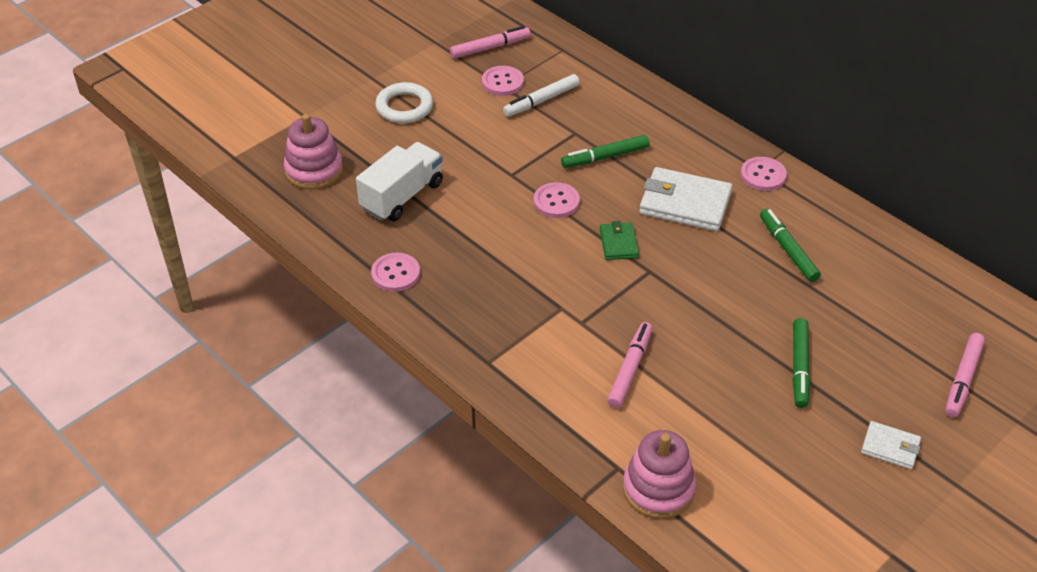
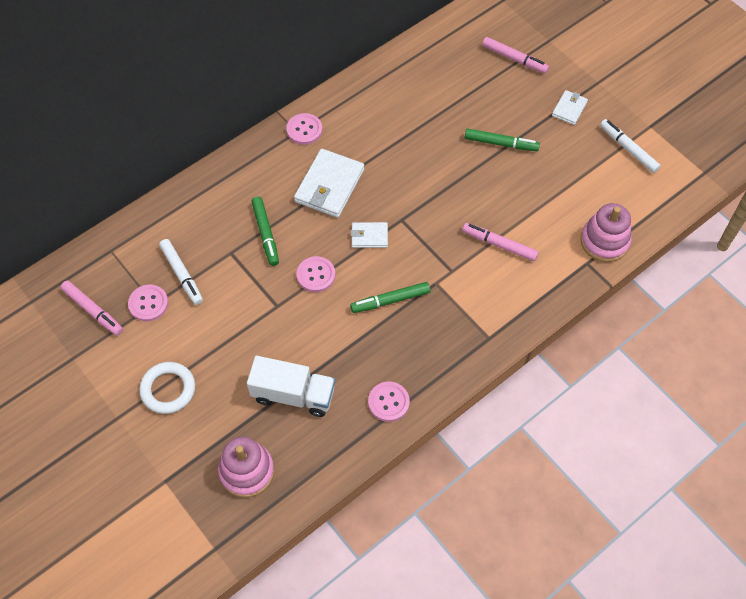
camera: 85 degrees left, 15 degrees up
(402, 196) = (293, 394): white truck -> white truck turned 150 degrees clockwise
(490, 47) = (93, 310): pink marker -> pink marker turned 150 degrees clockwise
(619, 243) = (369, 236): green wallet -> white wallet
(788, 250) = (387, 129): green marker -> green marker (390, 300)
(836, 523) = (628, 149): none -> white marker

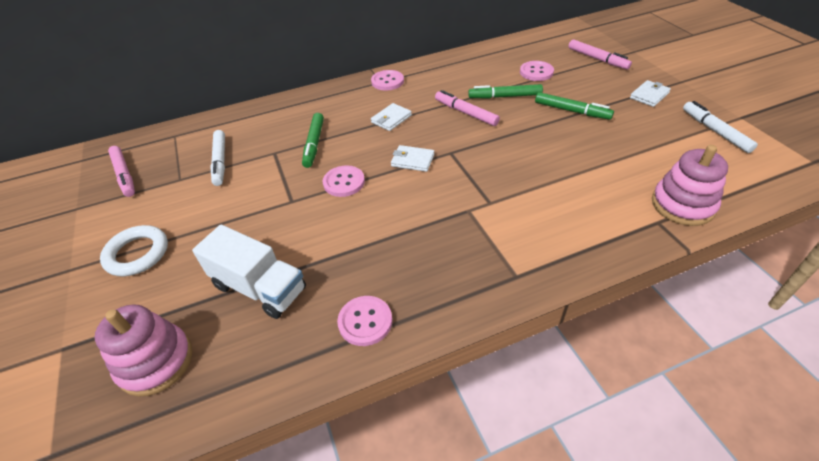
camera: 20 degrees right, 15 degrees down
(148, 303) = (175, 178): pink button -> pink button (536, 72)
(329, 186) = (391, 119): white wallet -> white wallet, size x0.54
(390, 300) = (411, 217): green marker -> green marker (505, 96)
(499, 245) = (551, 188): pink marker -> pink marker (465, 113)

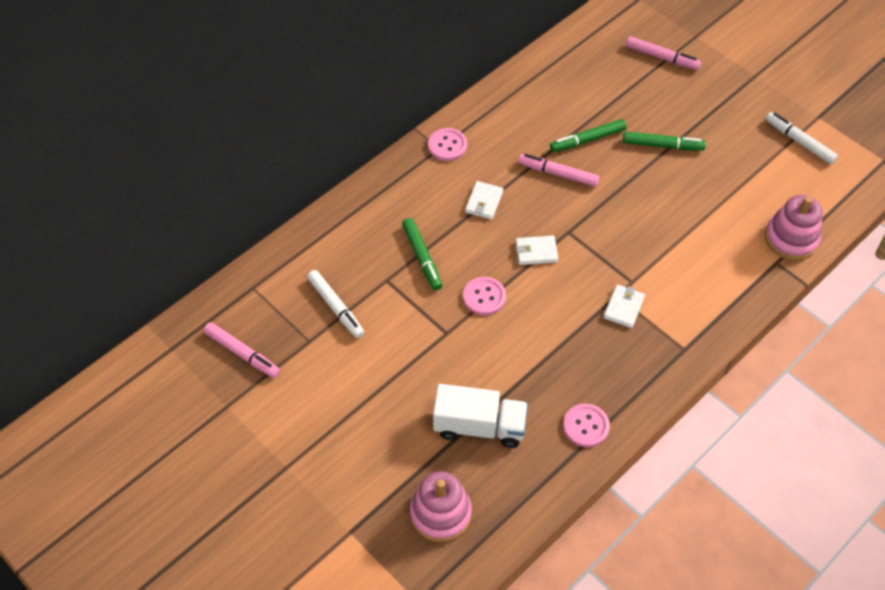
camera: 25 degrees left, 10 degrees up
(137, 254) = (339, 432): white ring -> none
(536, 72) = (605, 93): pink button -> none
(649, 95) = (729, 105): white wallet -> white wallet (624, 307)

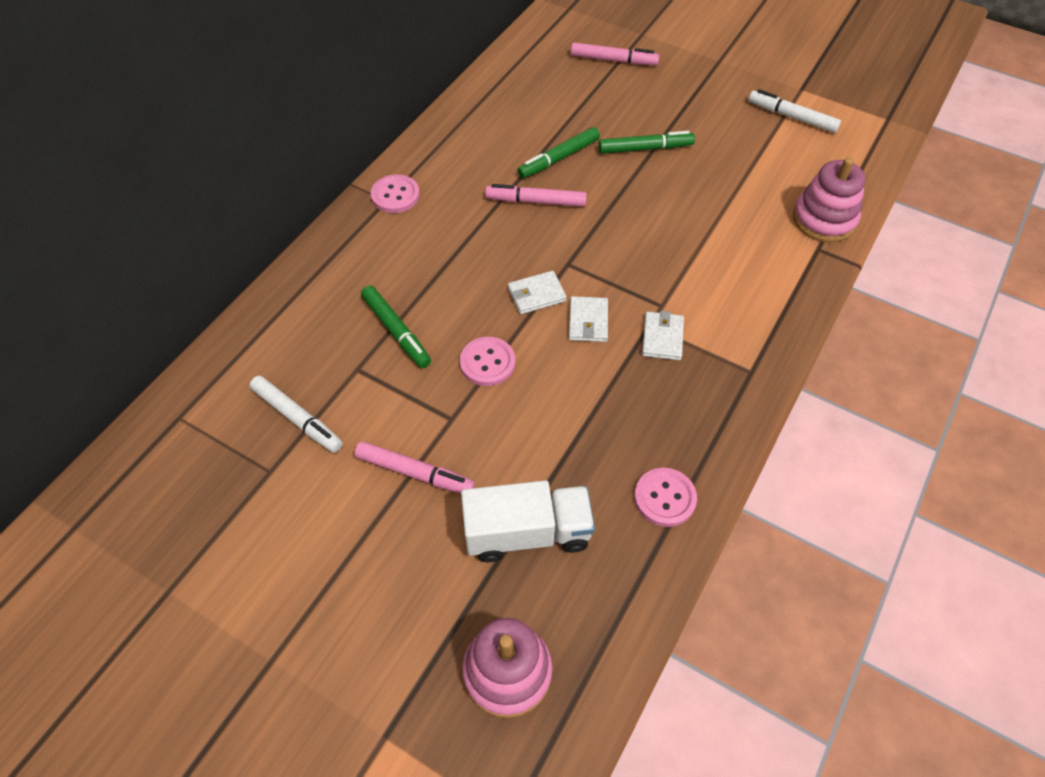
camera: 15 degrees left, 0 degrees up
(242, 353) = (178, 510): pink marker -> pink marker (415, 472)
(484, 202) = (456, 250): white wallet -> white wallet (588, 321)

